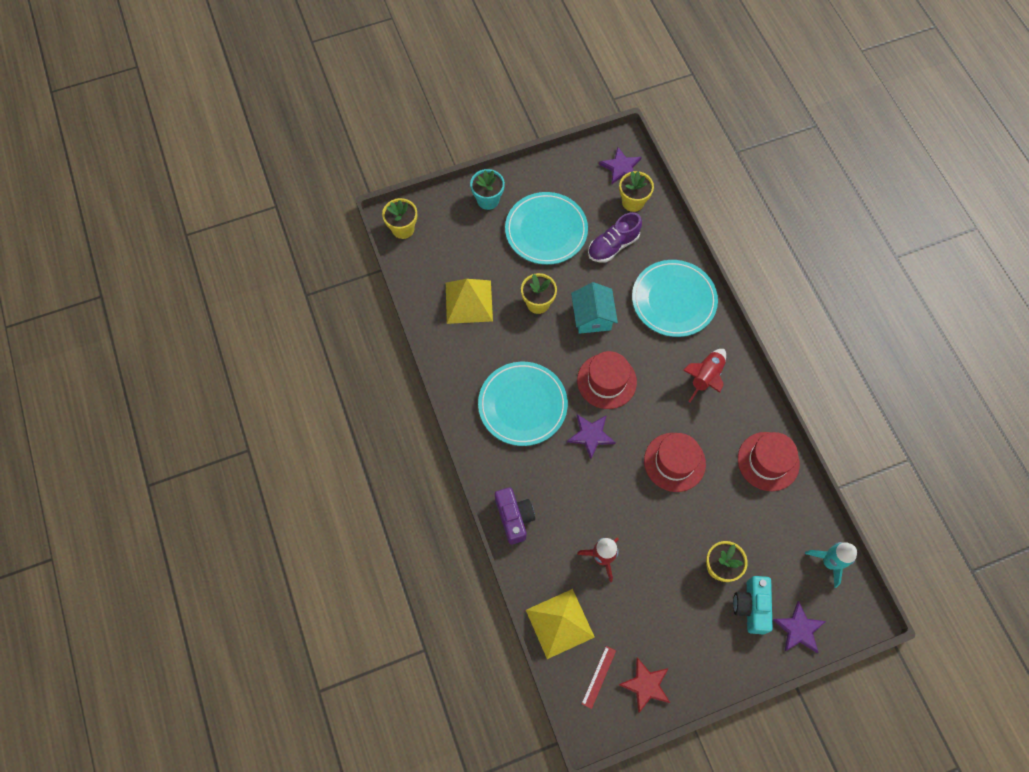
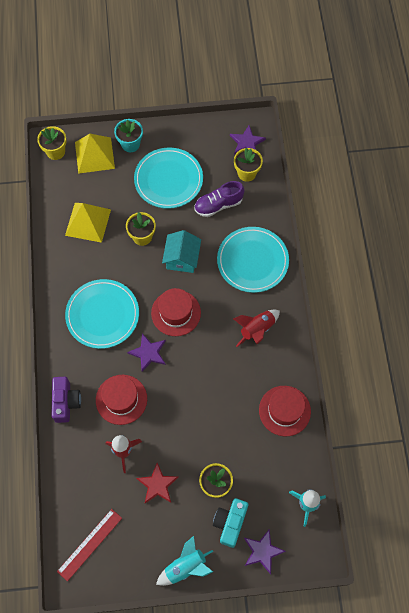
camera: 15 degrees right, 0 degrees up
(560, 623) = (73, 494): yellow pyramid -> yellow pyramid (94, 155)
(599, 677) = (90, 544): red ruler -> red ruler, size x1.58
(645, 685) = (124, 561): red star -> red star (157, 485)
(674, 462) = (208, 391): red hat -> red hat (121, 399)
(718, 671) = (186, 566): none -> turquoise rocket

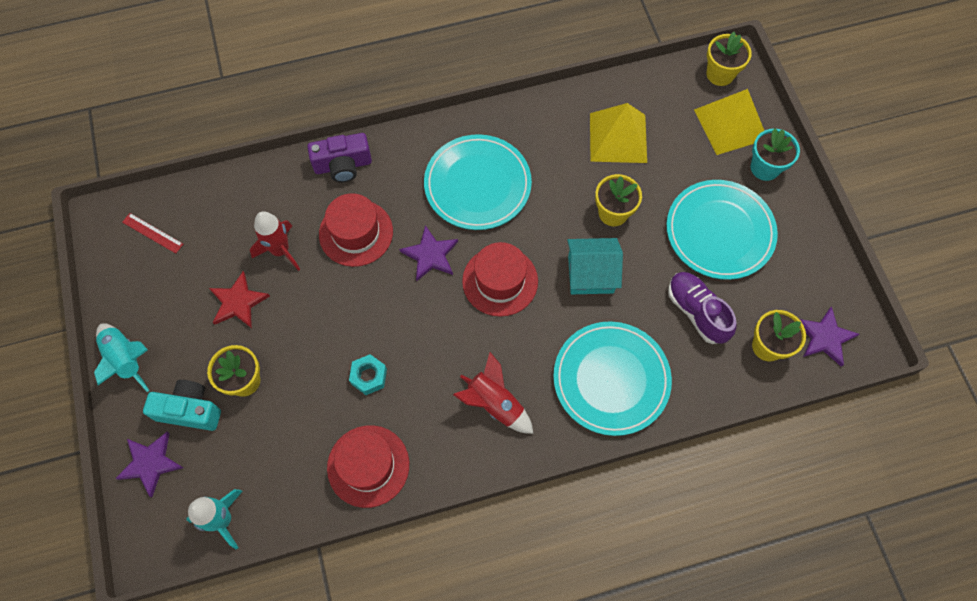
camera: 80 degrees right, 0 degrees up
(90, 544) = (152, 233): red ruler -> red ruler, size x0.63
(226, 403) = (369, 376): none -> turquoise nut

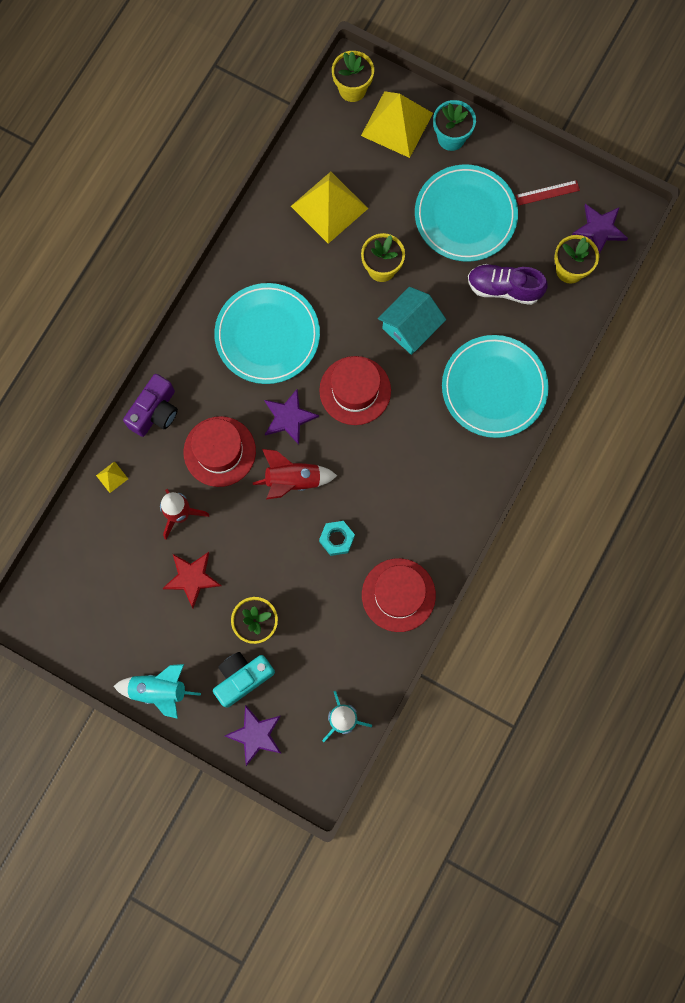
camera: 45 degrees left, 10 degrees up
(152, 233) = (73, 592): red ruler -> red ruler (547, 193)
(265, 181) = (112, 477): none -> yellow pyramid
(494, 403) = (436, 476): red rocket -> red rocket (293, 480)

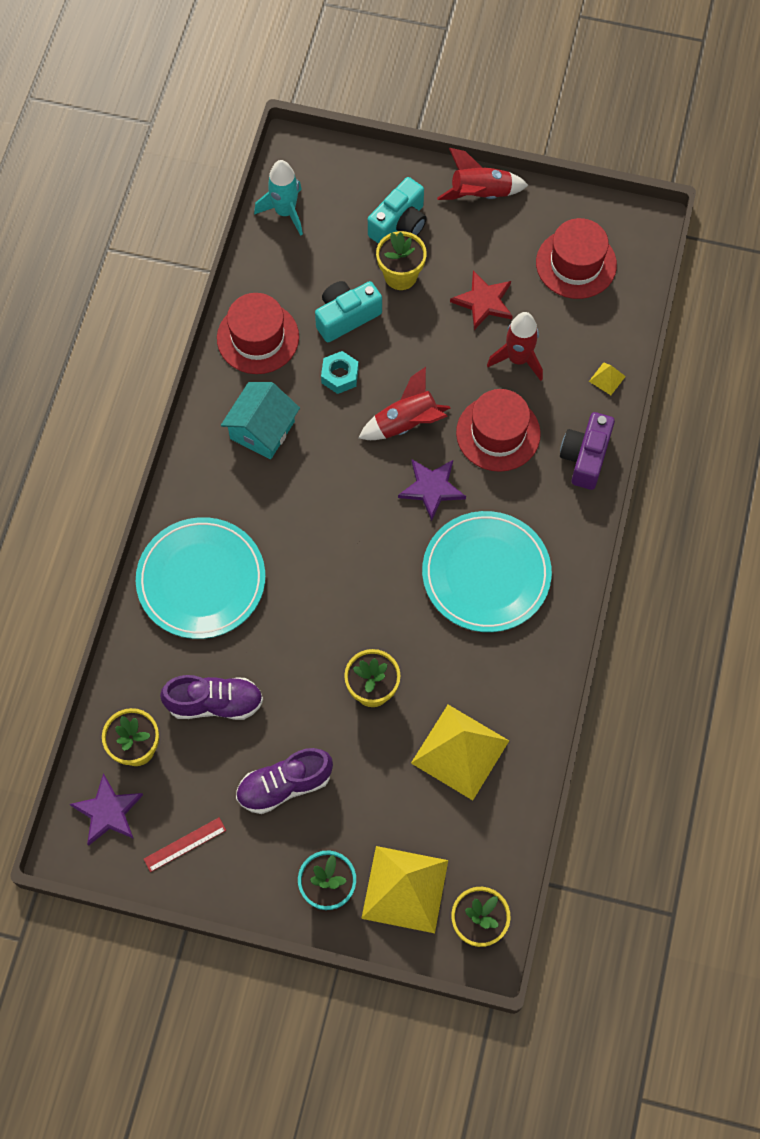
camera: 165 degrees right, 10 degrees down
(159, 690) = (480, 194): turquoise rocket -> red rocket
(255, 735) = (370, 179): purple star -> none
(316, 595) = (346, 317): none -> turquoise camera
(355, 390) = (364, 537): red hat -> red hat (576, 264)
(410, 327) = (318, 626): turquoise house -> turquoise house (262, 430)
(465, 215) = (284, 785): turquoise plate -> purple shoe

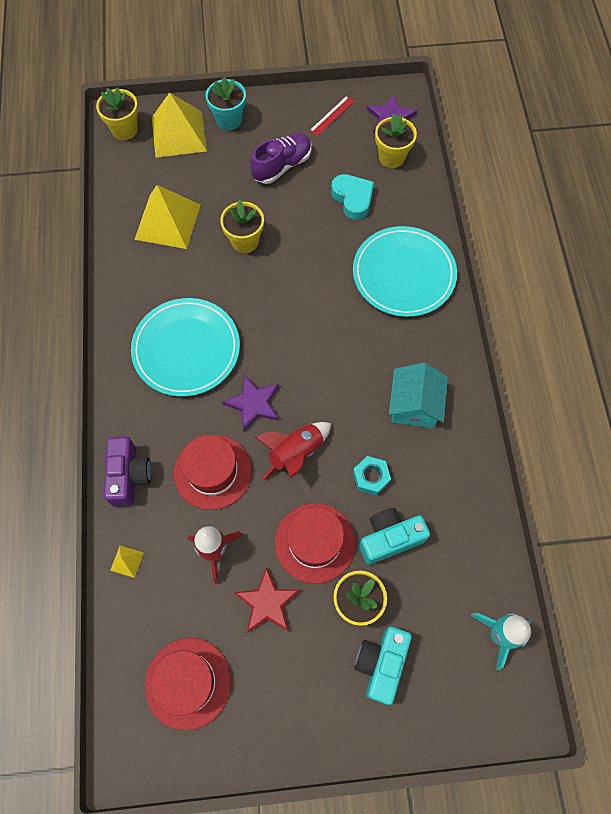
camera: 160 degrees right, 0 degrees up
(215, 703) = (353, 199): purple shoe -> turquoise heart
(258, 338) = (459, 488): red hat -> red hat (315, 542)
(346, 317) = (390, 538): turquoise camera -> turquoise camera turned 150 degrees counterclockwise
(480, 194) = (312, 735): red rocket -> none

